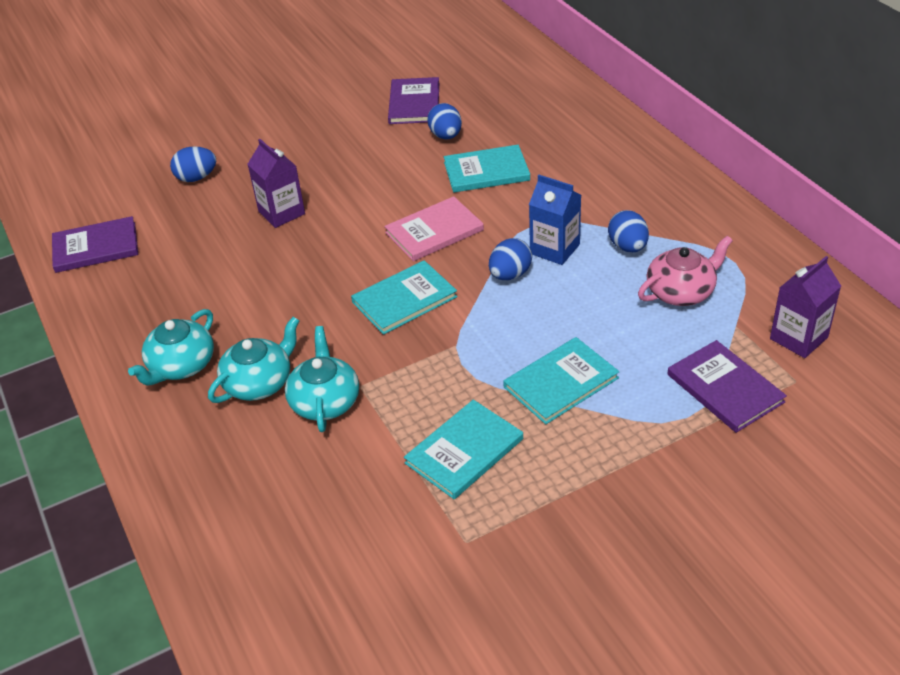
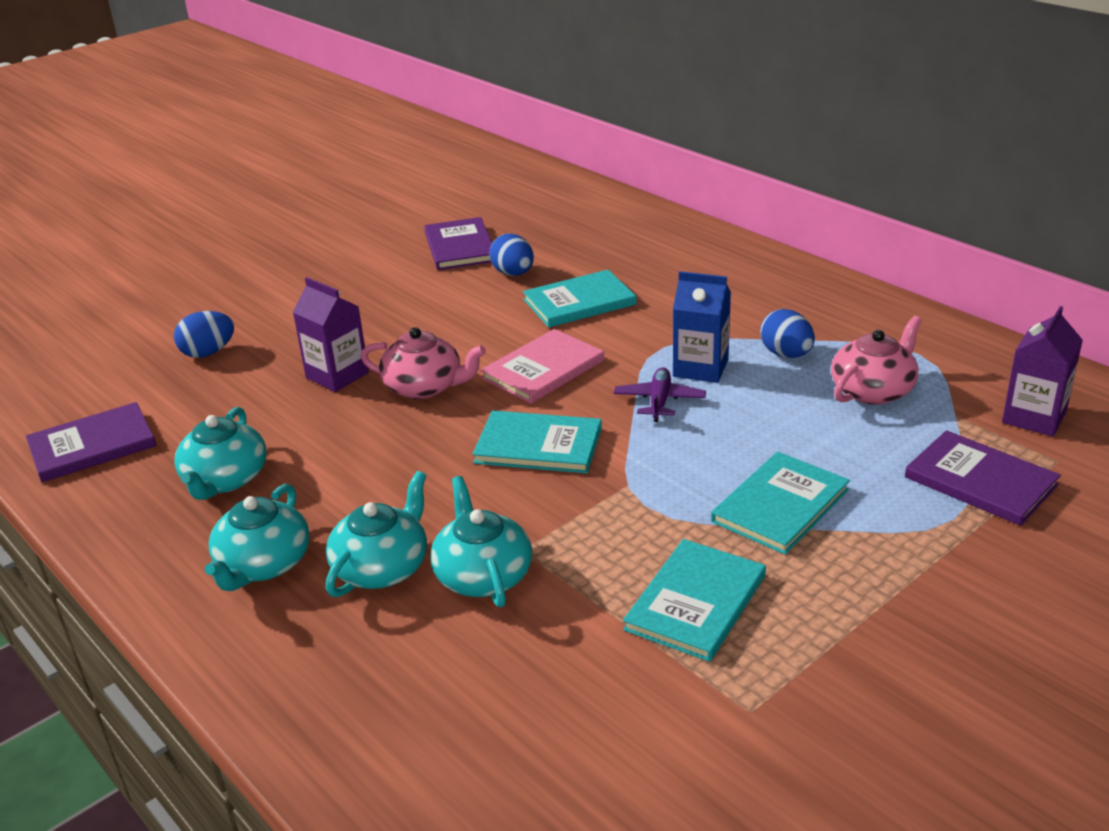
camera: 15 degrees left, 10 degrees down
(176, 291) = (225, 479): none -> turquoise teapot
(341, 233) = (424, 387): none -> pink teapot
(404, 299) = (538, 445): turquoise book -> turquoise book turned 60 degrees clockwise
(510, 275) = (659, 401): blue egg -> purple plane

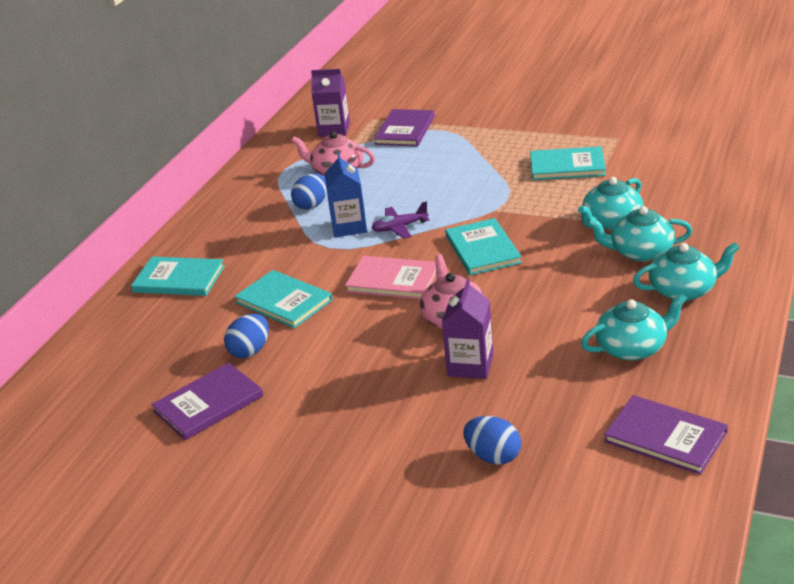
camera: 115 degrees left, 0 degrees up
(780, 505) = (471, 167): turquoise book -> turquoise book (179, 279)

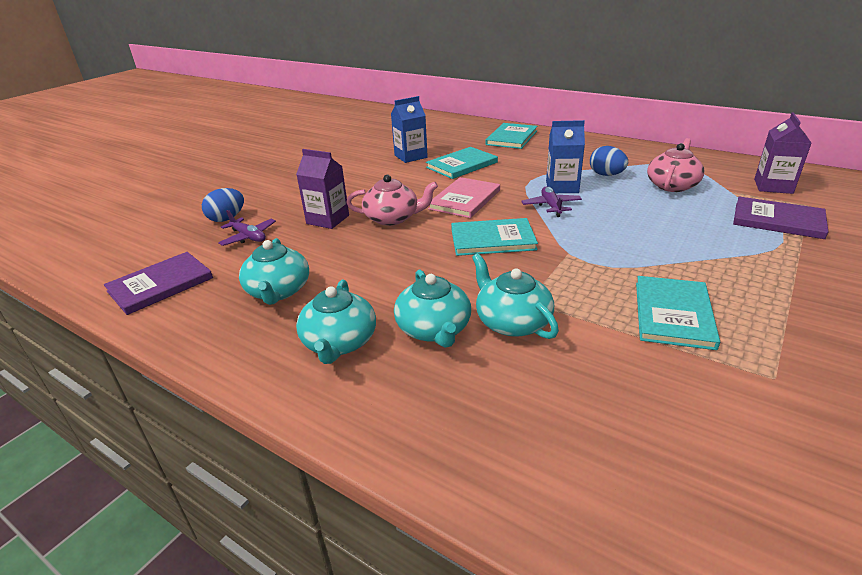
camera: 100 degrees right, 0 degrees up
(208, 403) = (368, 148): purple book -> none
(250, 351) = (410, 156): blue egg -> blue carton
(535, 414) = (248, 237): none -> purple plane
(640, 252) = (434, 329): turquoise teapot -> turquoise teapot turned 150 degrees clockwise

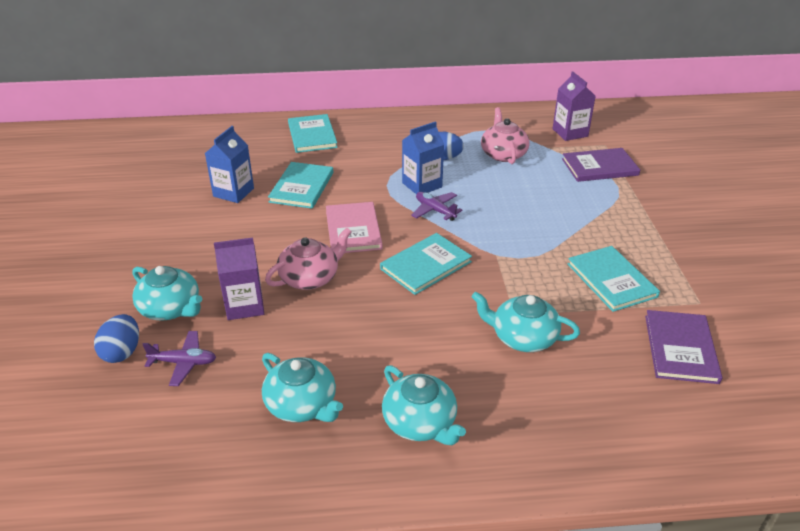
camera: 40 degrees left, 5 degrees up
(160, 285) = (163, 461): purple book -> purple book (680, 348)
(434, 329) = (477, 372): turquoise teapot -> turquoise teapot (171, 308)

